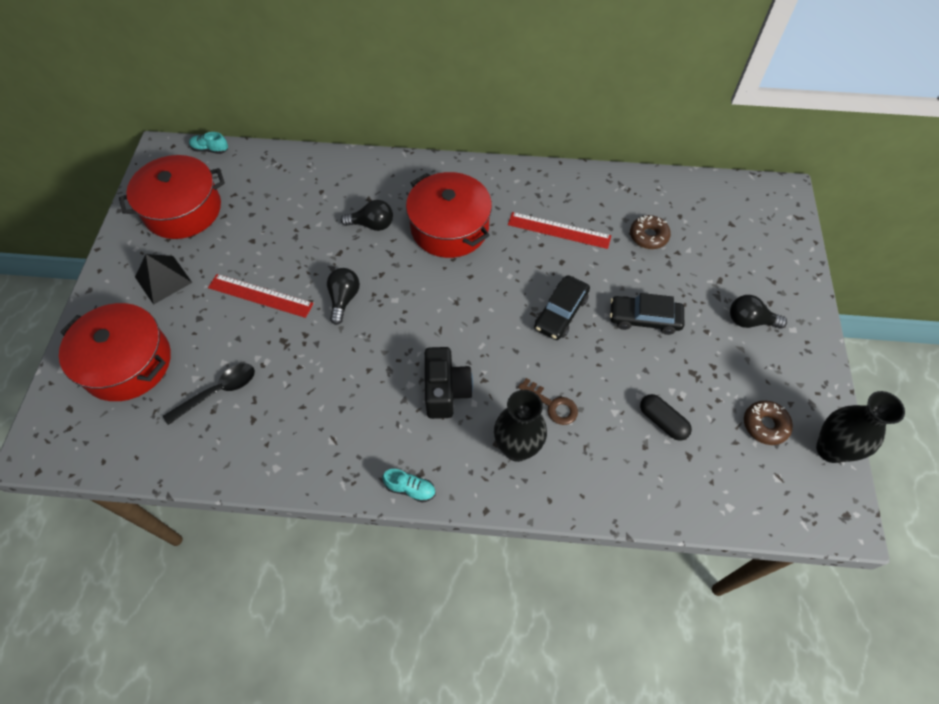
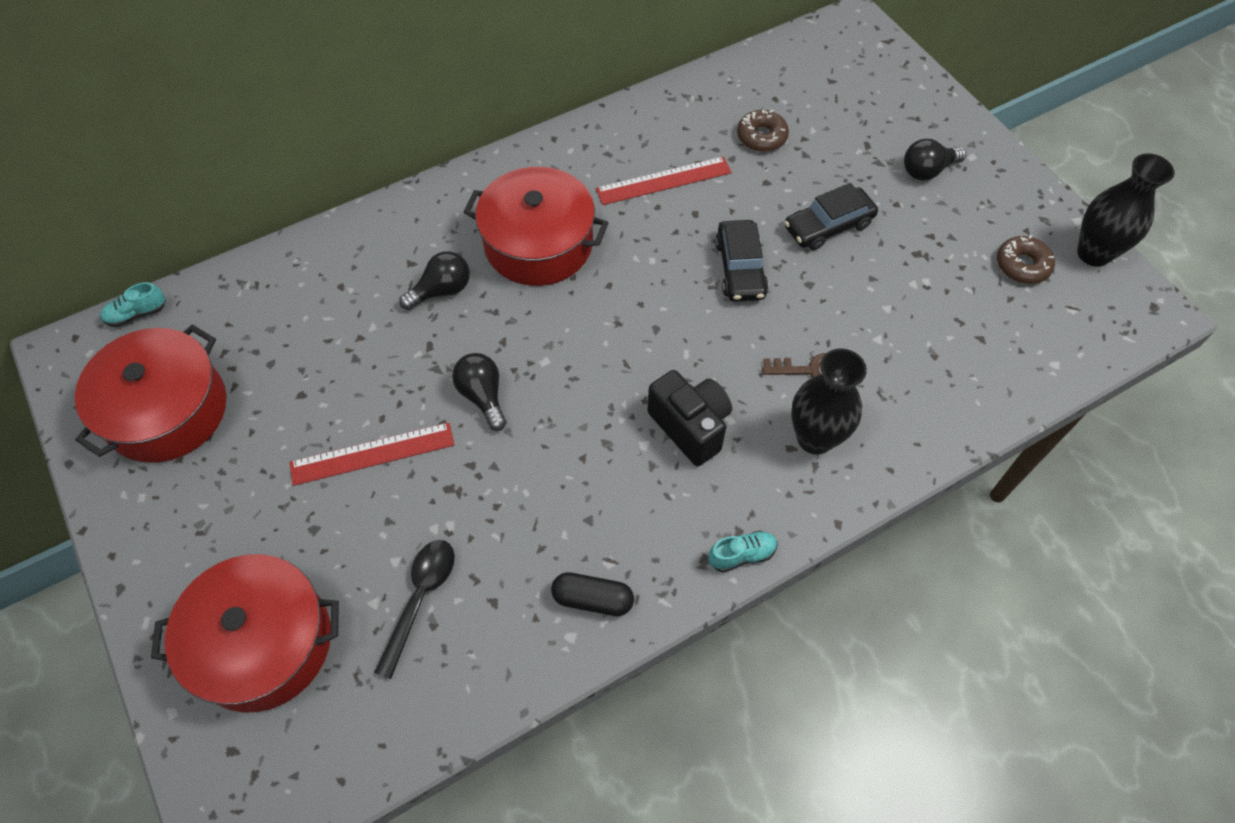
camera: 35 degrees left, 0 degrees up
(163, 279) = (219, 512): black pyramid -> none
(662, 421) = (930, 320): black capsule -> black capsule (592, 599)

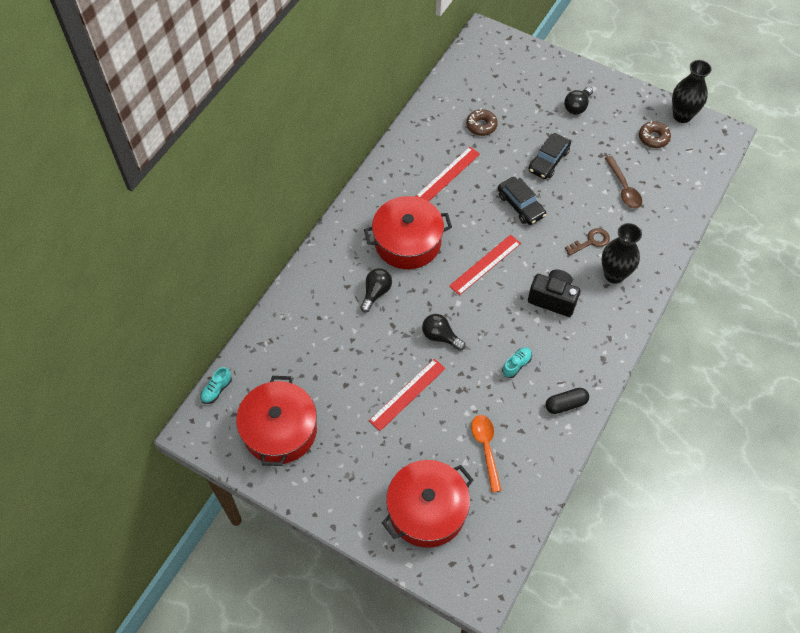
camera: 30 degrees left, 0 degrees up
(420, 599) = (486, 448): black spoon -> orange spoon
(625, 326) = (485, 264): none -> red ruler
(742, 555) = (618, 347): turquoise shoe -> turquoise shoe (516, 365)
(921, 316) = (623, 188): none -> brown spoon

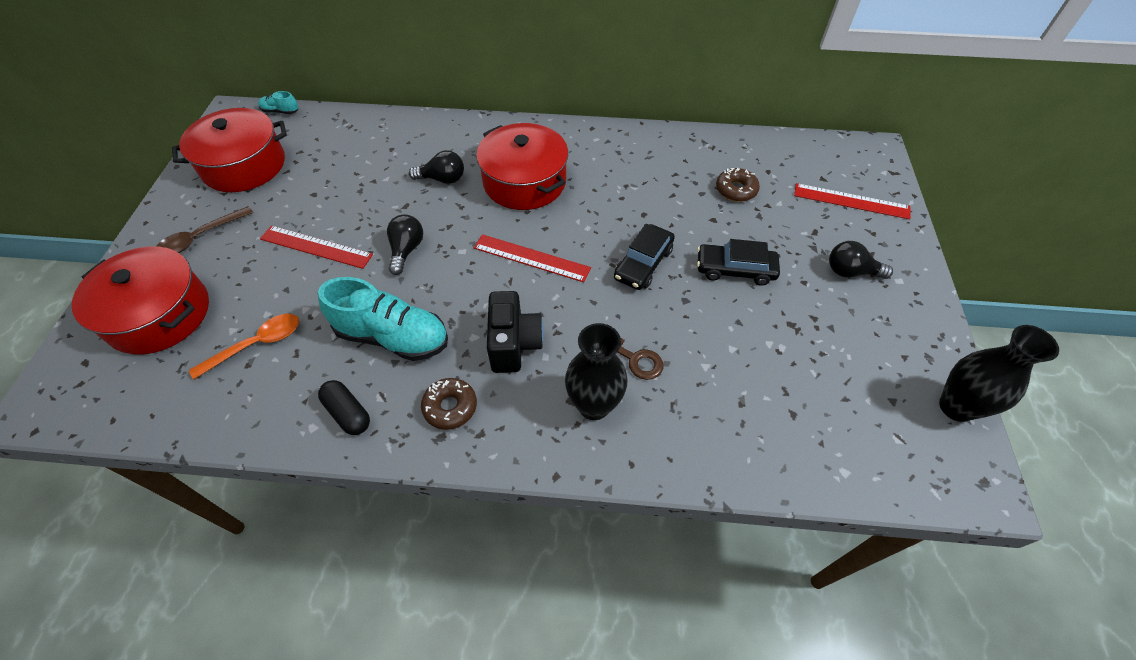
camera: 65 degrees right, 5 degrees down
(448, 175) = (640, 184): red ruler -> red ruler (851, 201)
(516, 365) = (393, 337): turquoise shoe -> turquoise shoe, size x2.23
(623, 188) = (755, 370): brown spoon -> brown spoon (200, 237)
(653, 138) = (878, 380): brown donut -> brown donut (450, 407)

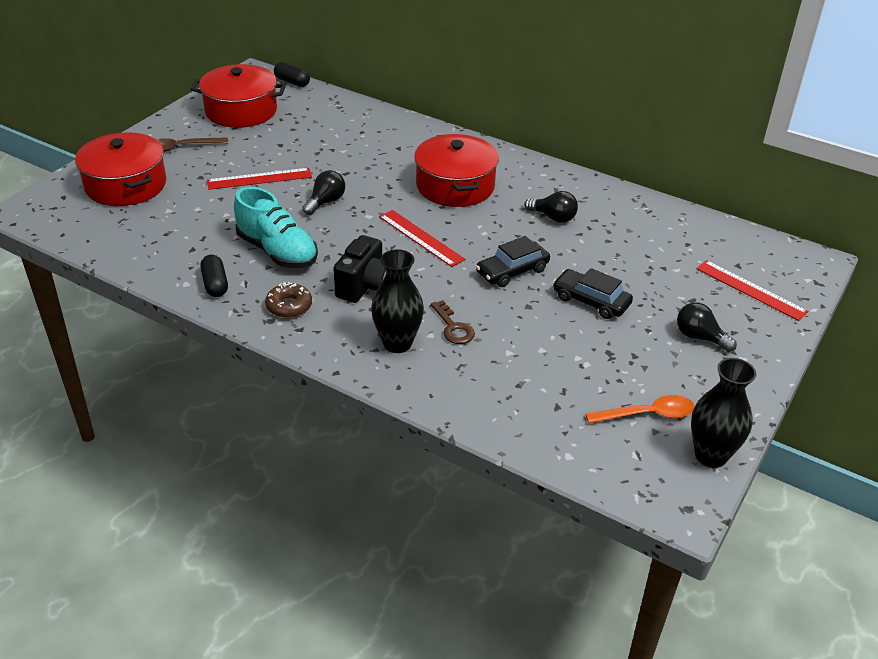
camera: 25 degrees right, 15 degrees down
(256, 344) = (179, 224): orange spoon -> orange spoon (647, 414)
(280, 111) = (292, 82): turquoise shoe -> black capsule
(316, 247) = (259, 179): red ruler -> red ruler turned 60 degrees counterclockwise
(442, 179) = (388, 164): black light bulb -> black light bulb (553, 217)
(736, 190) = (642, 248): brown donut -> none

